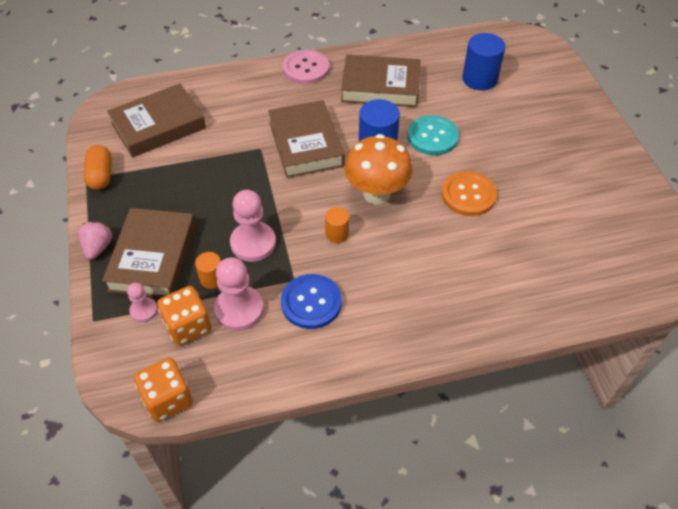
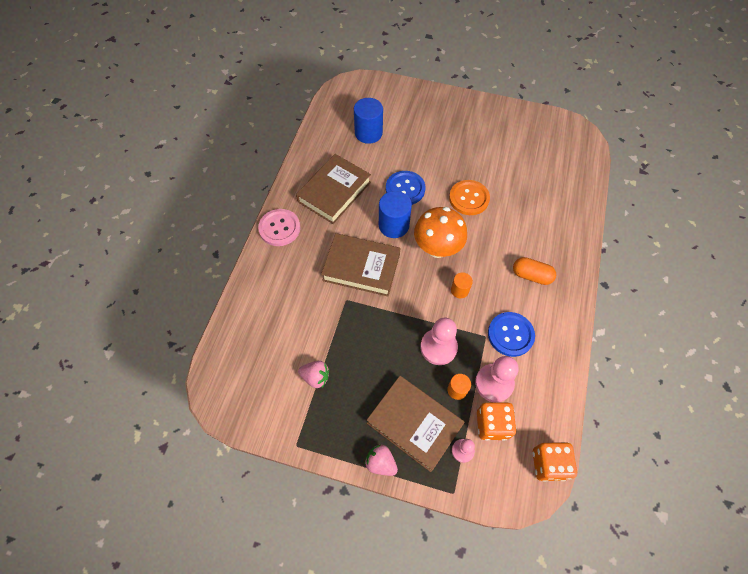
camera: 60 degrees left, 10 degrees up
(101, 175) = (300, 432): orange capsule -> orange capsule (531, 275)
(158, 125) = (270, 363): brown book -> none
(162, 162) = (315, 377): none -> pink strawberry
(432, 137) = (405, 189): turquoise button -> blue button

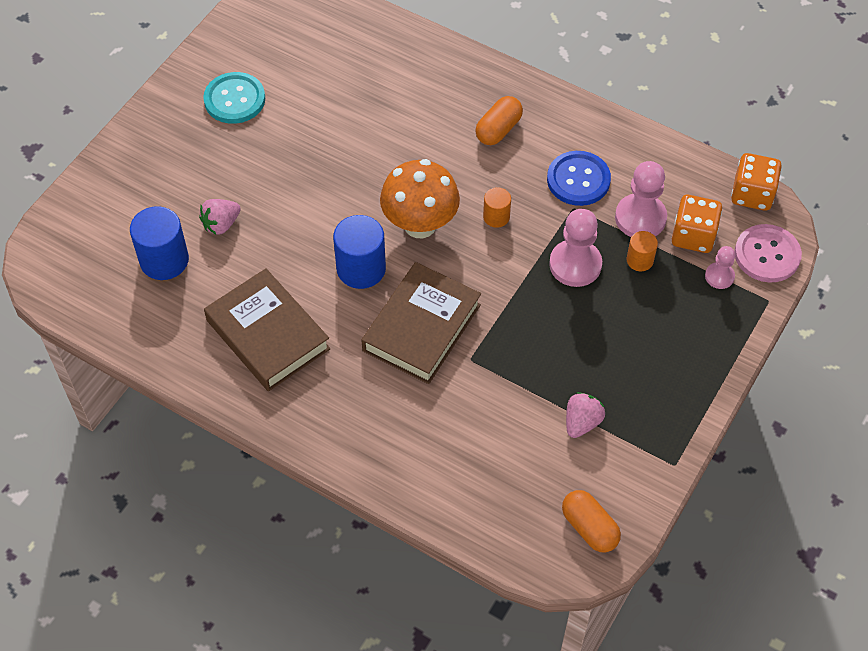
camera: 75 degrees left, 5 degrees down
(239, 397) = (589, 528): none -> orange capsule
(279, 228) = (311, 426): pink button -> pink button (767, 255)
(380, 463) = (717, 369): pink strawberry -> pink strawberry (221, 224)
(405, 189) = (299, 237): blue button -> none
(414, 424) = (674, 320): brown book -> none
(469, 198) = (346, 162): orange button -> none
(490, 133) = (234, 99): none -> turquoise button

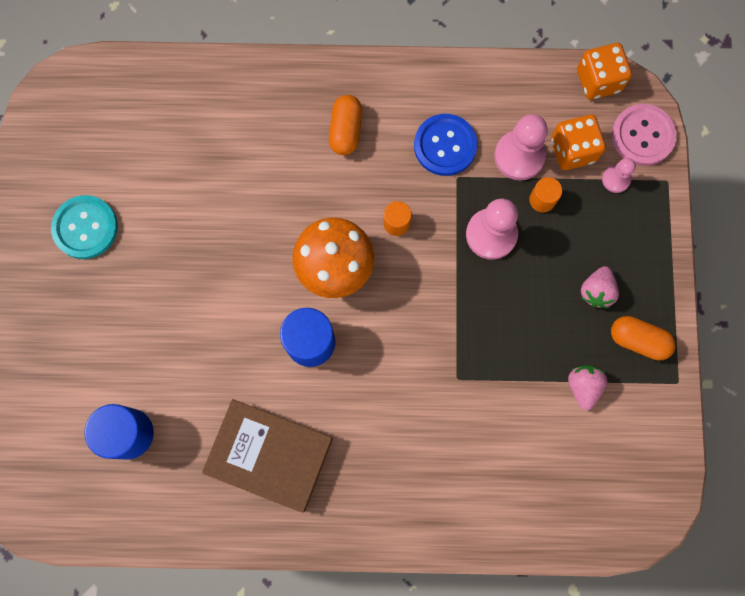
camera: 30 degrees left, 20 degrees up
(221, 224) = (157, 367): pink strawberry -> pink strawberry (596, 291)
(421, 327) = (398, 371): brown book -> none
(589, 528) = (644, 481): orange capsule -> orange capsule (638, 340)

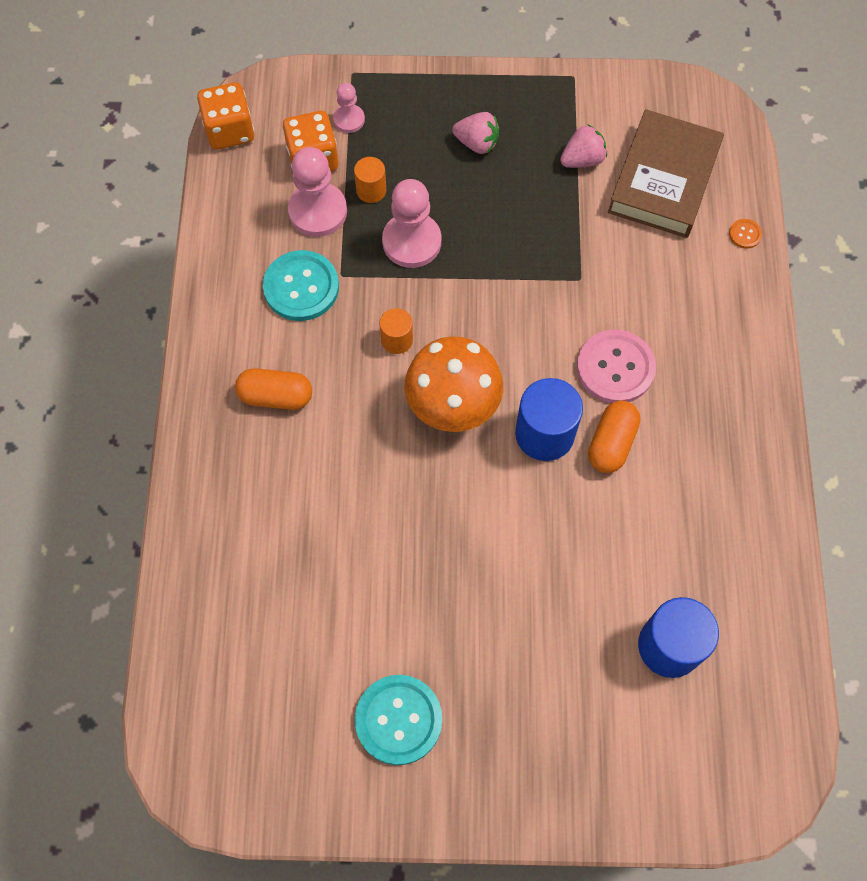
camera: 90 degrees left, 10 degrees down
(269, 455) = (682, 477): brown book -> brown book (663, 180)
(445, 146) = (301, 287): blue button -> turquoise button
(507, 534) = (745, 234): none -> orange button
(583, 386) = (582, 160): pink strawberry -> pink strawberry turned 150 degrees clockwise
(638, 340) = (530, 108): orange capsule -> orange capsule (611, 443)
(642, 136) = (299, 92): pink button -> pink button (615, 368)

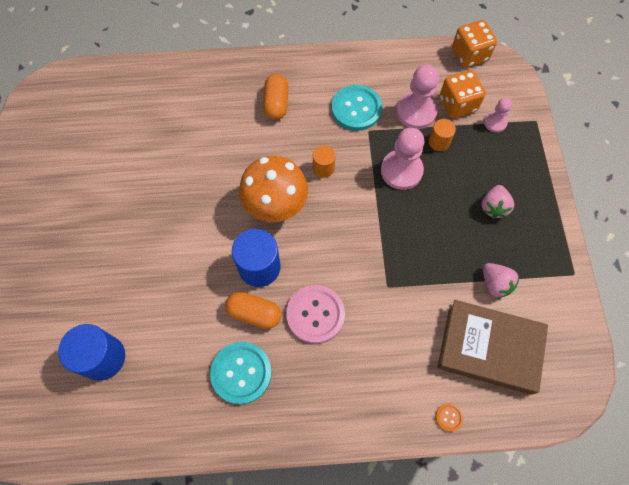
camera: 85 degrees right, 0 degrees up
(398, 720) = (65, 192): turquoise button -> turquoise button (241, 373)

